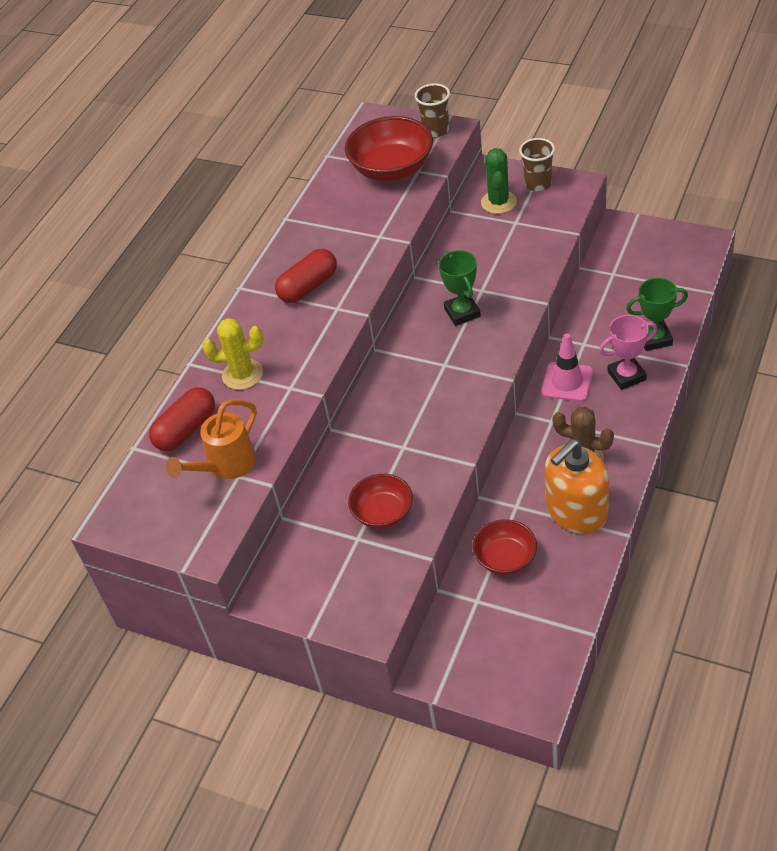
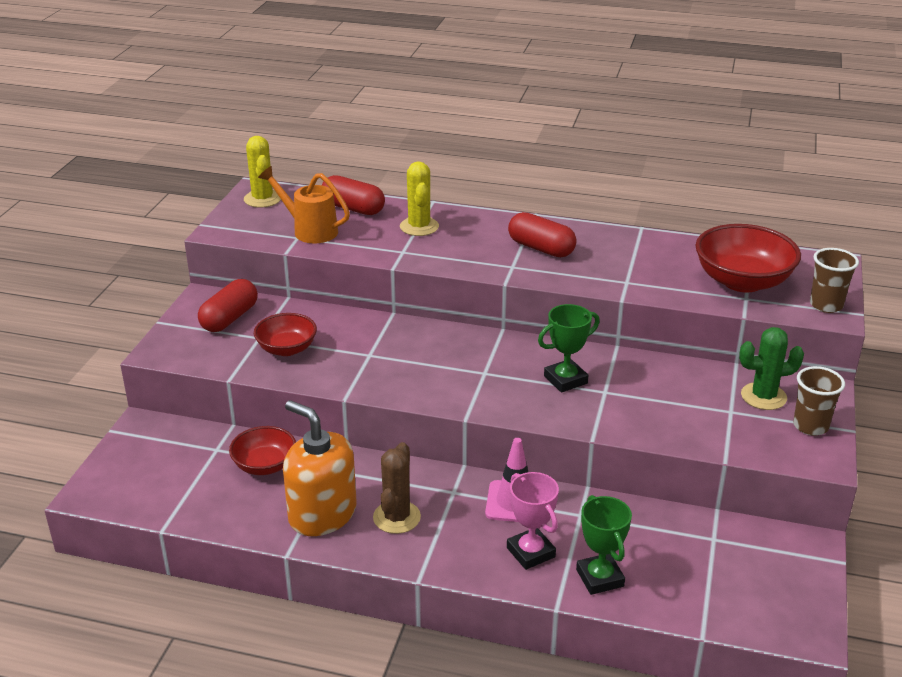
camera: 75 degrees right, 15 degrees down
(138, 514) = (262, 199): none -> yellow cactus
(316, 567) = (229, 318): none -> red capsule

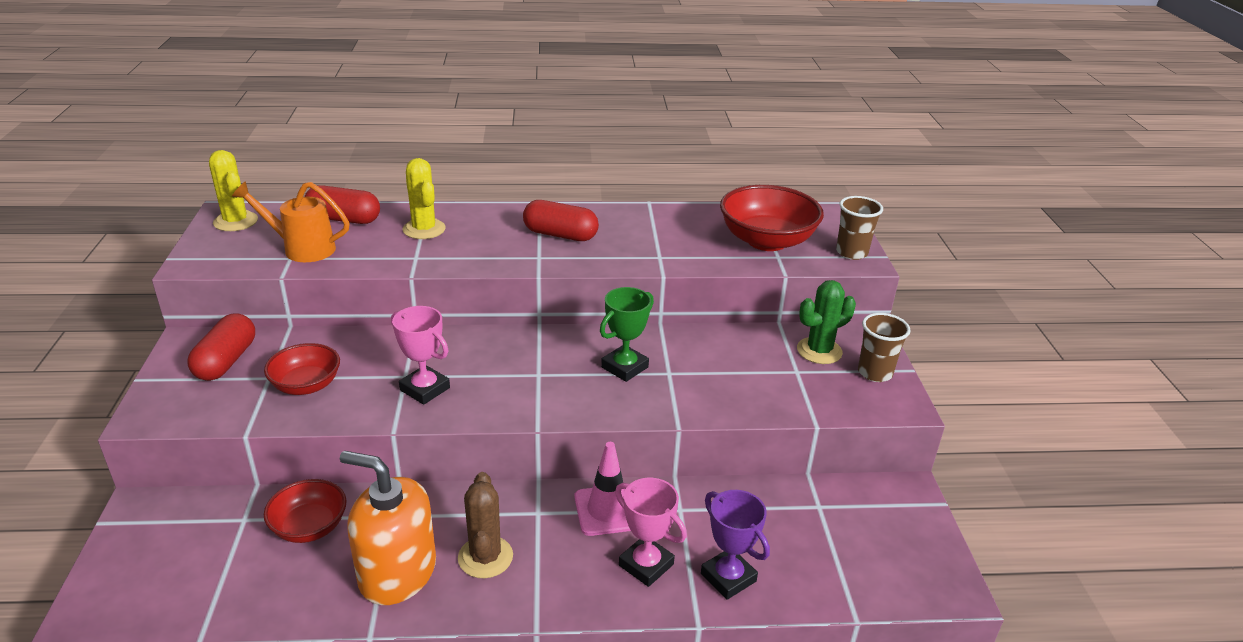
camera: 20 degrees left, 0 degrees up
(382, 368) = (425, 389): none -> pink trophy
(599, 578) = (728, 577): green trophy -> purple trophy

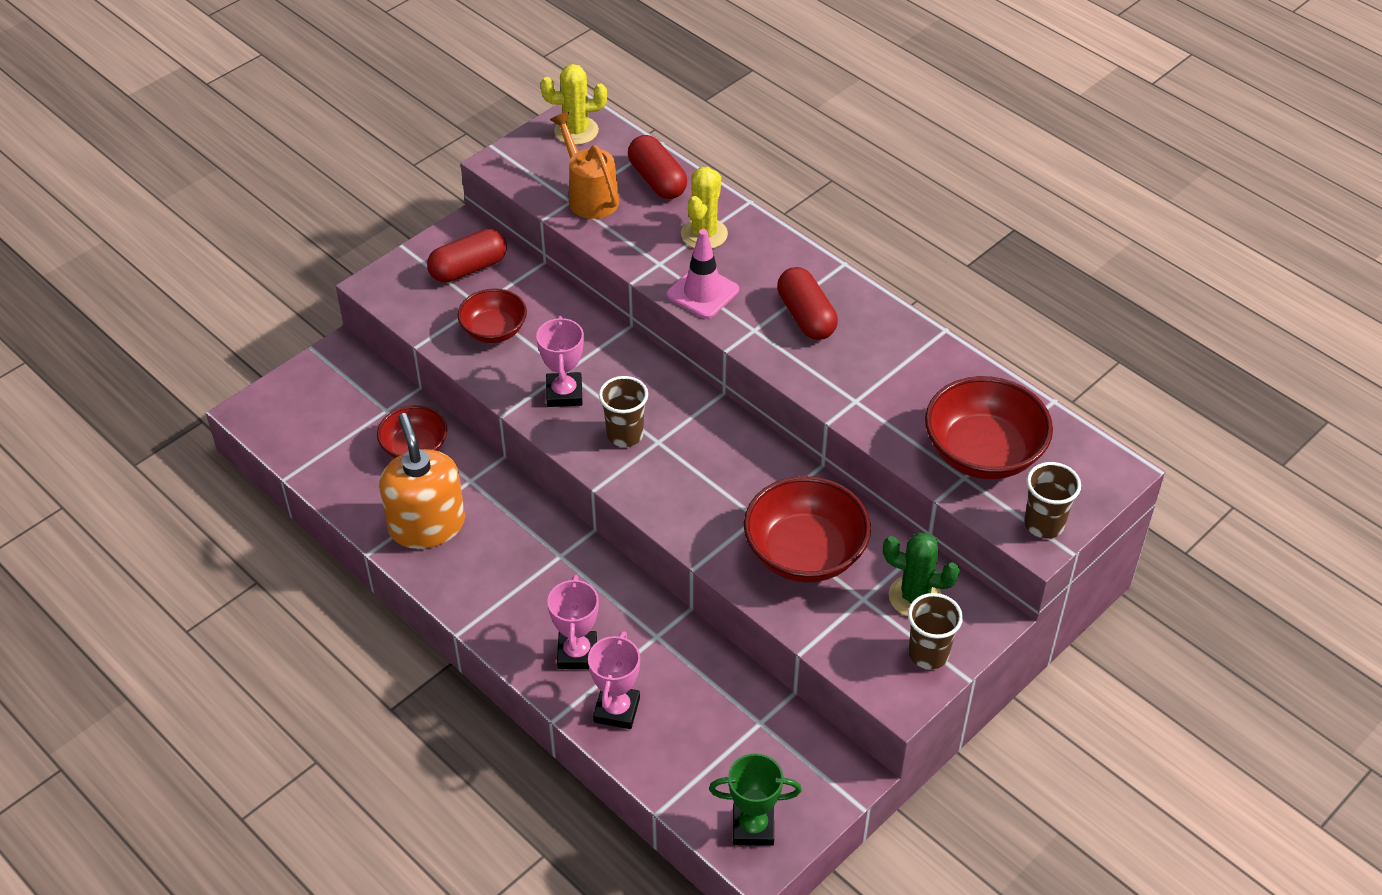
camera: 50 degrees right, 15 degrees up
(235, 221) = (576, 131): yellow cactus -> yellow cactus turned 75 degrees clockwise
(485, 557) = (488, 559): brown cactus -> none
(509, 385) = (625, 434): none -> brown cup
(607, 510) = (606, 593): pink traffic cone -> pink traffic cone (702, 292)
(624, 367) = (730, 485): green trophy -> green trophy (753, 827)
(727, 371) = (805, 553): none -> red bowl
(728, 577) = (616, 710): purple trophy -> pink trophy

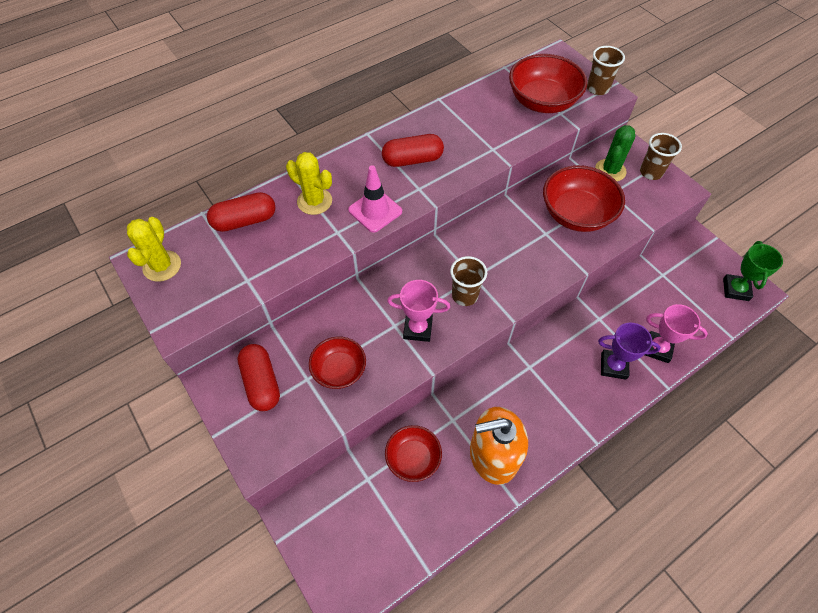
camera: 80 degrees left, 10 degrees up
(577, 653) = (613, 366): pink trophy -> purple trophy
(589, 196) = (246, 266): orange watering can -> none

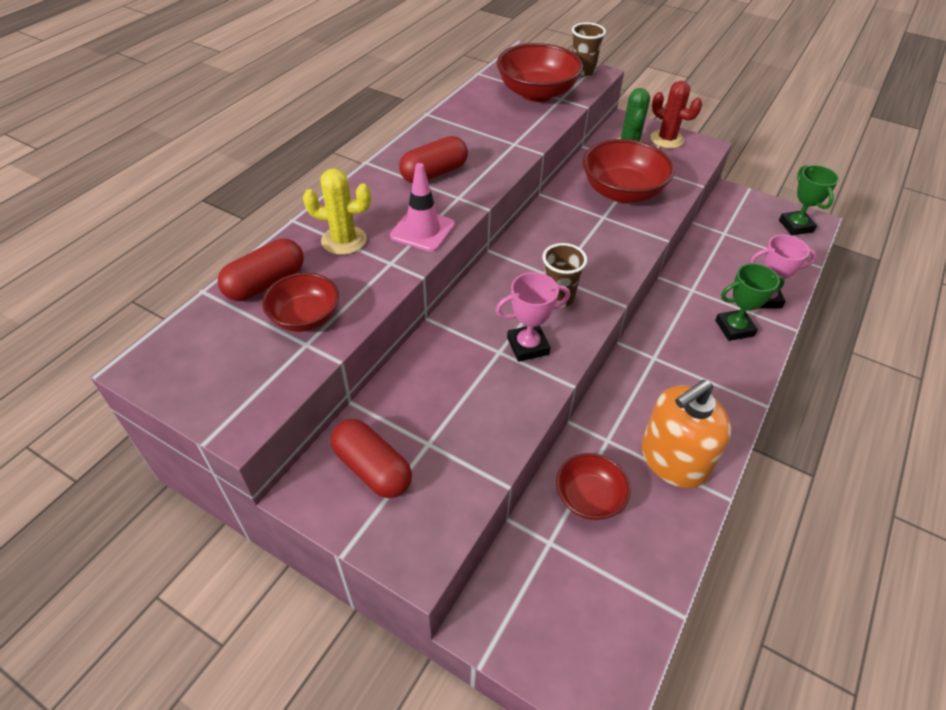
camera: 25 degrees left, 10 degrees down
(162, 266) = (178, 364): yellow cactus -> none
(339, 370) = (463, 420): red bowl -> red bowl (305, 317)
(613, 366) = (734, 328): purple trophy -> green trophy
(651, 172) = (667, 139): brown cup -> red cactus

